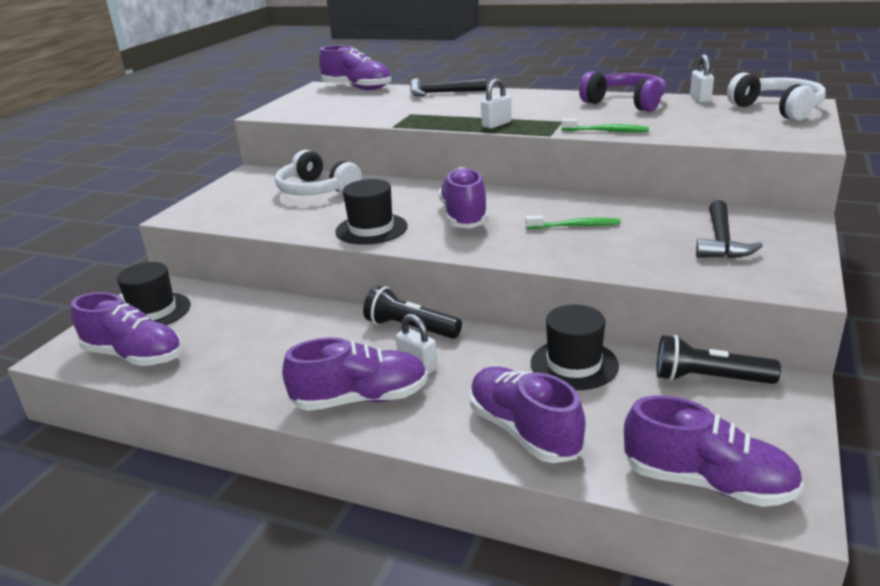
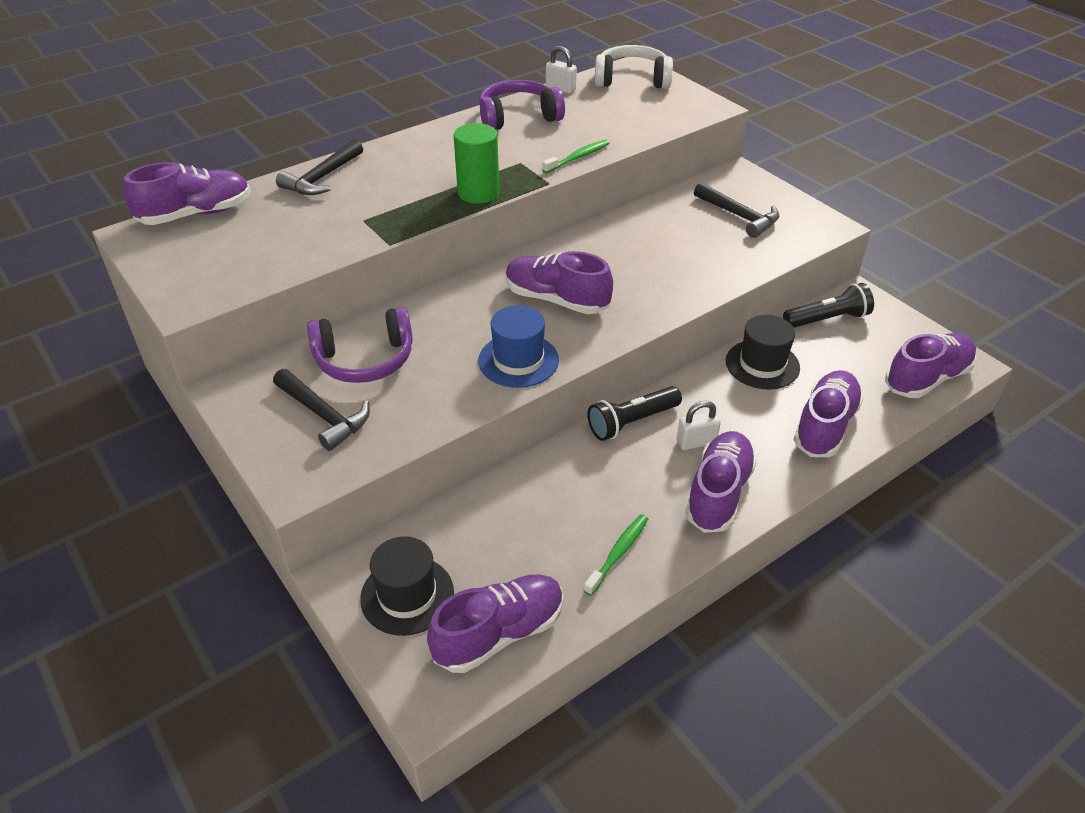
camera: 60 degrees left, 15 degrees up
(249, 200) = (324, 415): none -> black hammer
(317, 190) = (365, 359): white headphones -> purple headphones
(371, 229) = (518, 360): black hat -> blue hat
(496, 124) = (478, 193): white padlock -> green cylinder
(524, 431) = (825, 426): purple shoe -> purple shoe turned 120 degrees clockwise
(574, 226) = (643, 258): green toothbrush -> green toothbrush (618, 554)
(709, 379) = (827, 319): black flashlight -> black flashlight turned 150 degrees counterclockwise

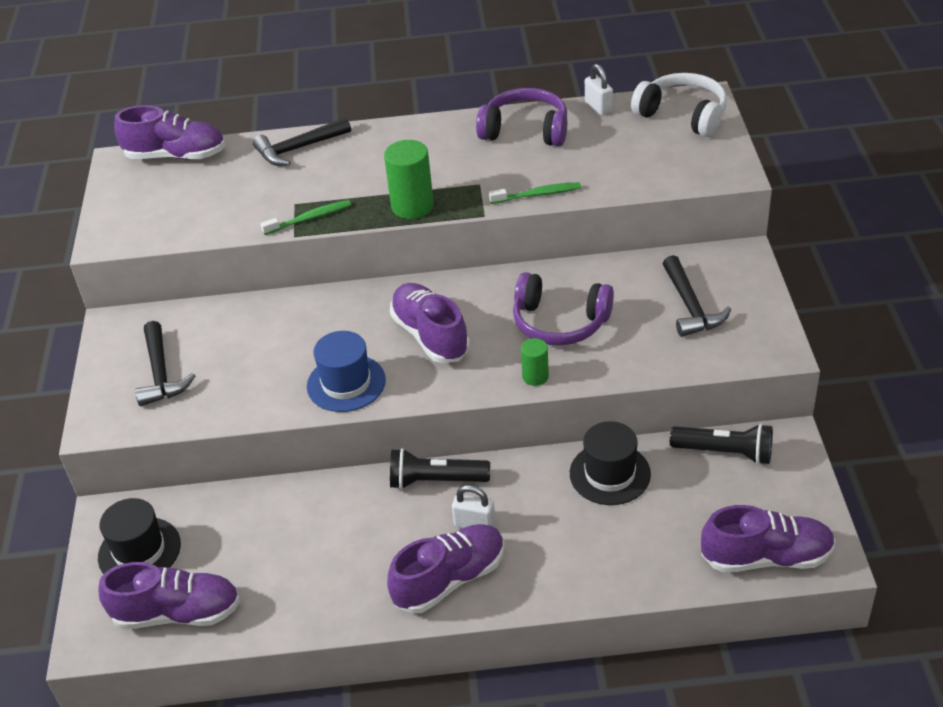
camera: 35 degrees right, 0 degrees up
(365, 359) = (229, 335): purple headphones -> purple headphones (560, 322)
(618, 554) = (319, 592): green toothbrush -> green toothbrush (309, 219)
(675, 301) = (535, 376): none -> green cylinder
(825, 426) = (609, 561): purple shoe -> none

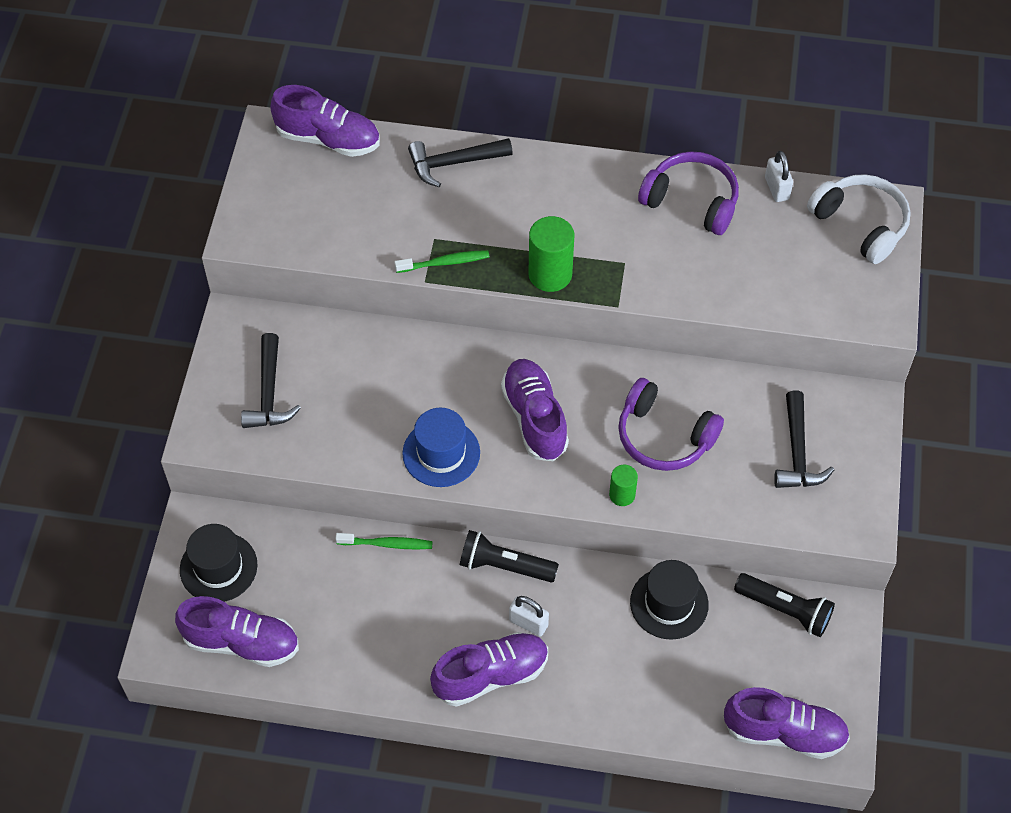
camera: 10 degrees right, 15 degrees up
(537, 195) = (678, 293): green toothbrush -> green toothbrush (386, 544)

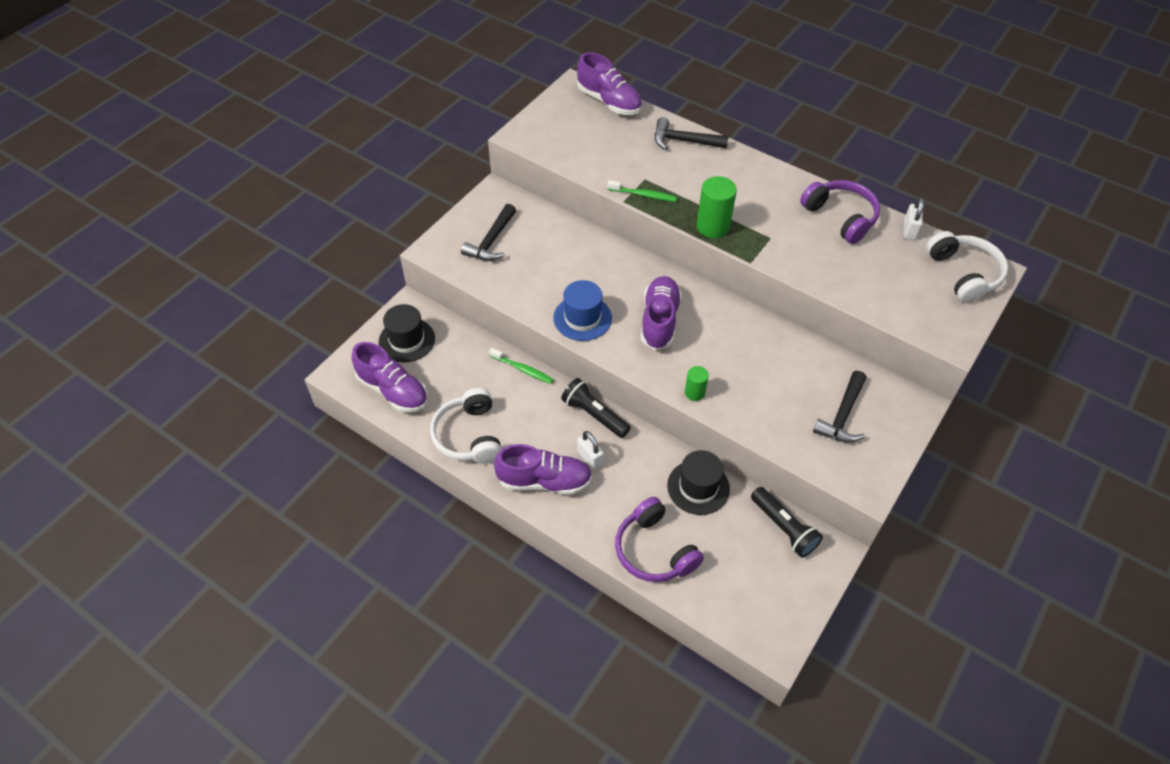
camera: 25 degrees right, 5 degrees down
(370, 658) = (469, 435): none -> white headphones
(664, 436) = (746, 367): purple headphones -> purple headphones (654, 550)
(784, 732) = (738, 614): purple shoe -> none

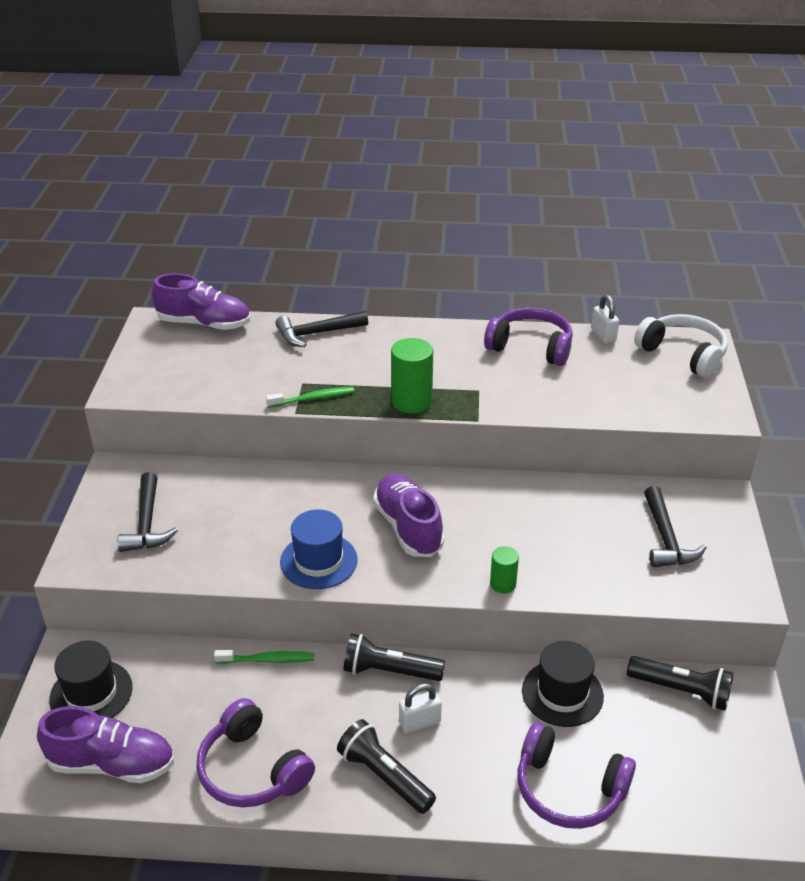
camera: 30 degrees left, 15 degrees down
(469, 435) = (252, 769): white headphones -> purple headphones
(544, 481) = (384, 776): purple shoe -> black flashlight
(590, 458) = (420, 722): white padlock -> white padlock turned 45 degrees counterclockwise

